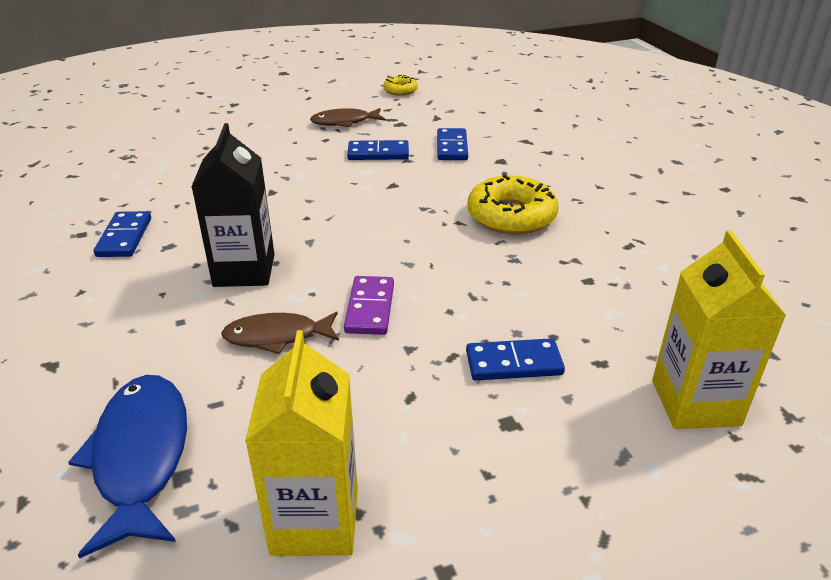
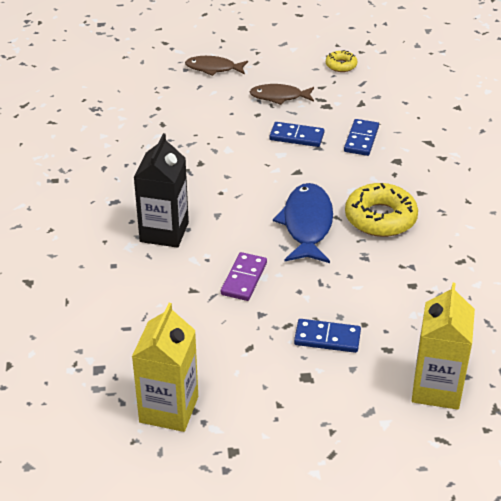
camera: 15 degrees right, 5 degrees up
(124, 237) = (84, 188): blue domino -> none
(141, 457) = (77, 353): blue fish -> blue fish (307, 224)
(277, 336) = (175, 288): brown fish -> brown fish (213, 68)

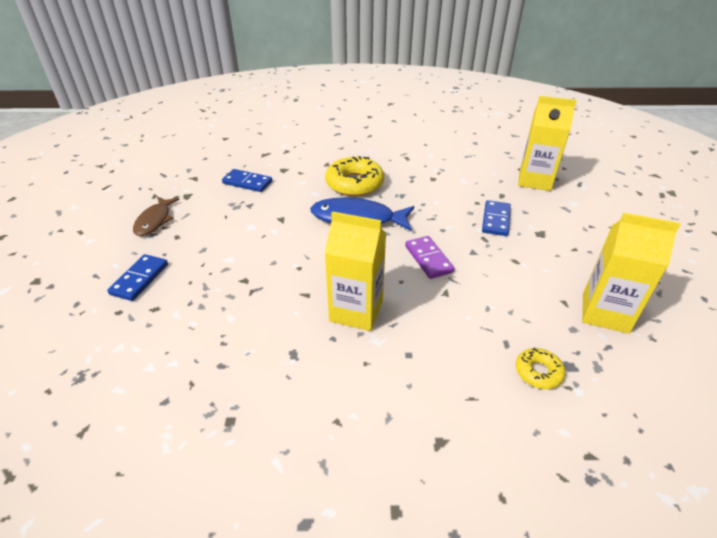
camera: 85 degrees left, 0 degrees up
(164, 232) = (356, 311): black carton -> yellow carton
(213, 68) = (67, 263): brown fish -> none
(244, 278) = (428, 259): purple domino -> purple domino turned 45 degrees clockwise
(296, 137) = (227, 215): blue domino -> blue domino (140, 279)
(341, 65) = (126, 182): yellow donut -> yellow donut (538, 372)

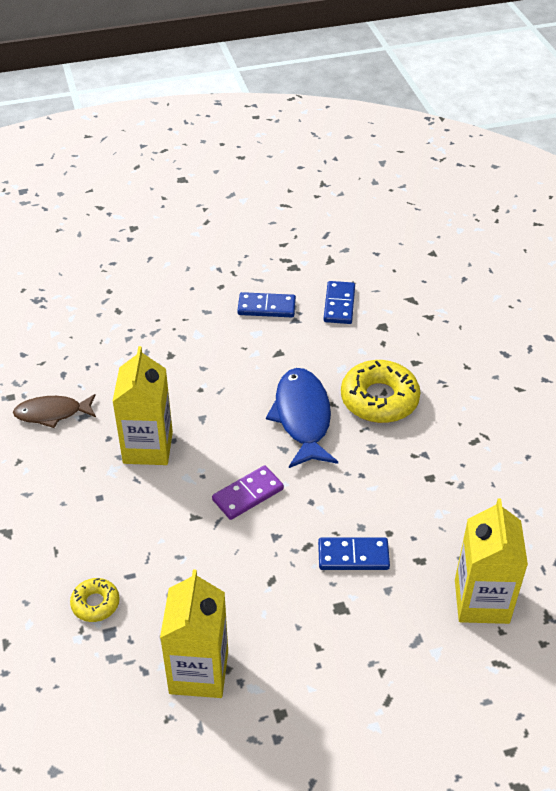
camera: 75 degrees right, 5 degrees up
(140, 279) = (152, 286): blue domino -> blue domino (266, 307)
(155, 221) = (240, 262): brown fish -> brown fish (52, 413)

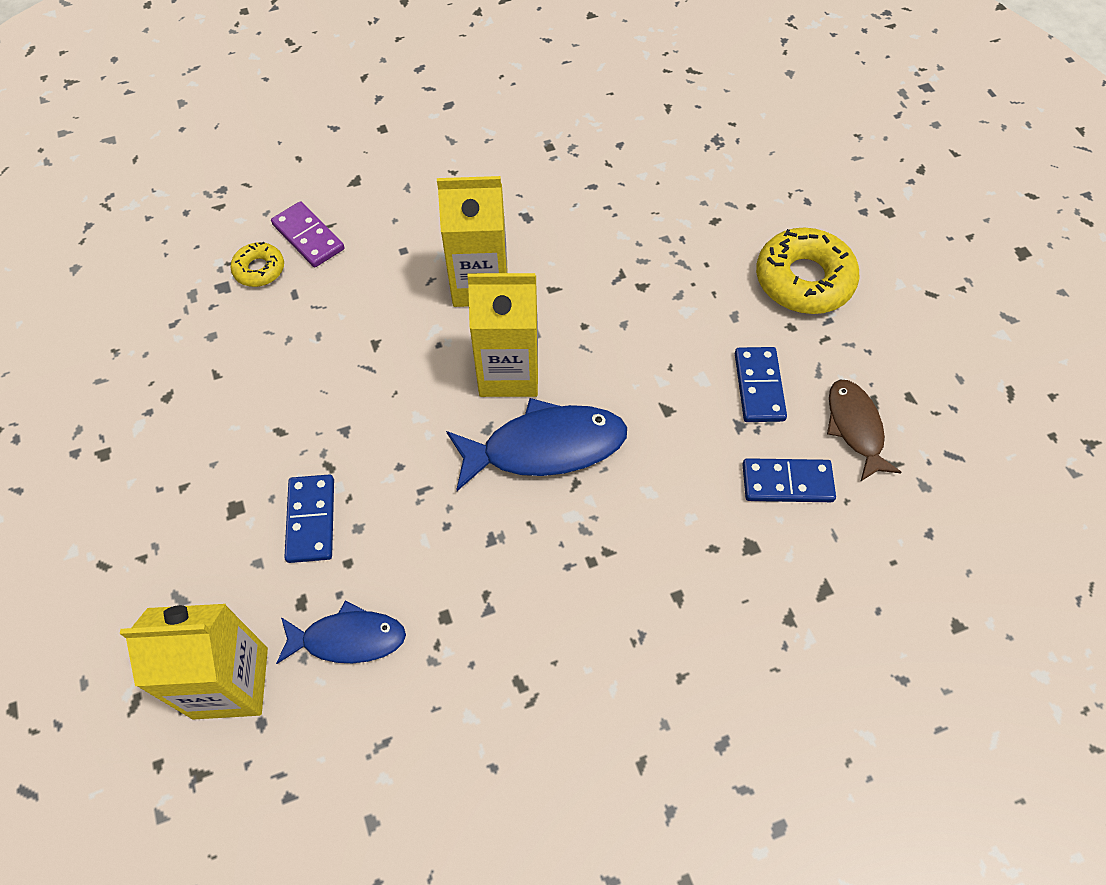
camera: 85 degrees right, 15 degrees up
(52, 413) = (527, 187): brown fish -> brown fish (855, 428)
(199, 672) = (165, 372): yellow carton -> yellow carton (509, 372)
(248, 494) = (409, 395): purple domino -> purple domino (308, 237)
(379, 399) = (591, 545): yellow donut -> yellow donut (803, 280)
(447, 531) = (348, 638): none -> blue fish

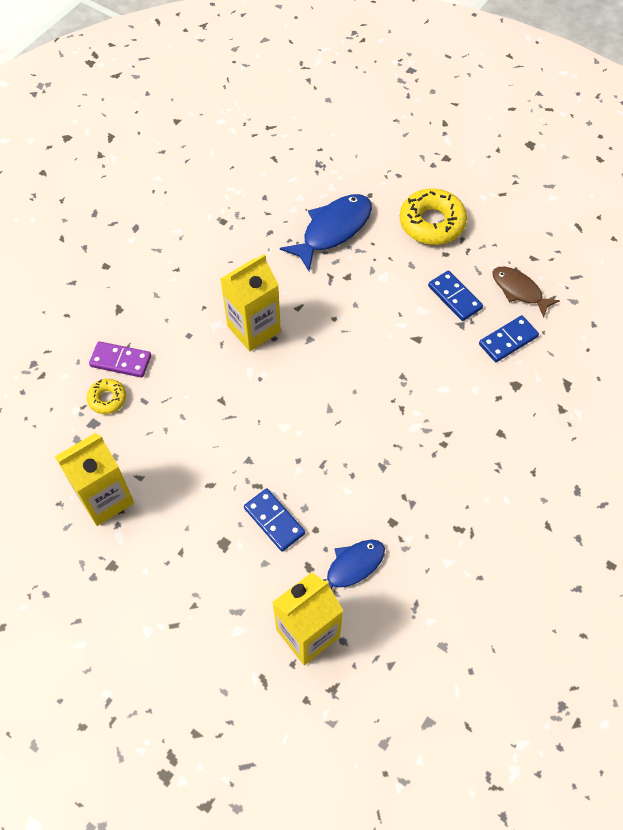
camera: 35 degrees left, 0 degrees up
(509, 372) = (314, 370): yellow carton -> yellow carton (105, 498)
(545, 447) = (369, 399): blue fish -> blue fish (333, 230)

